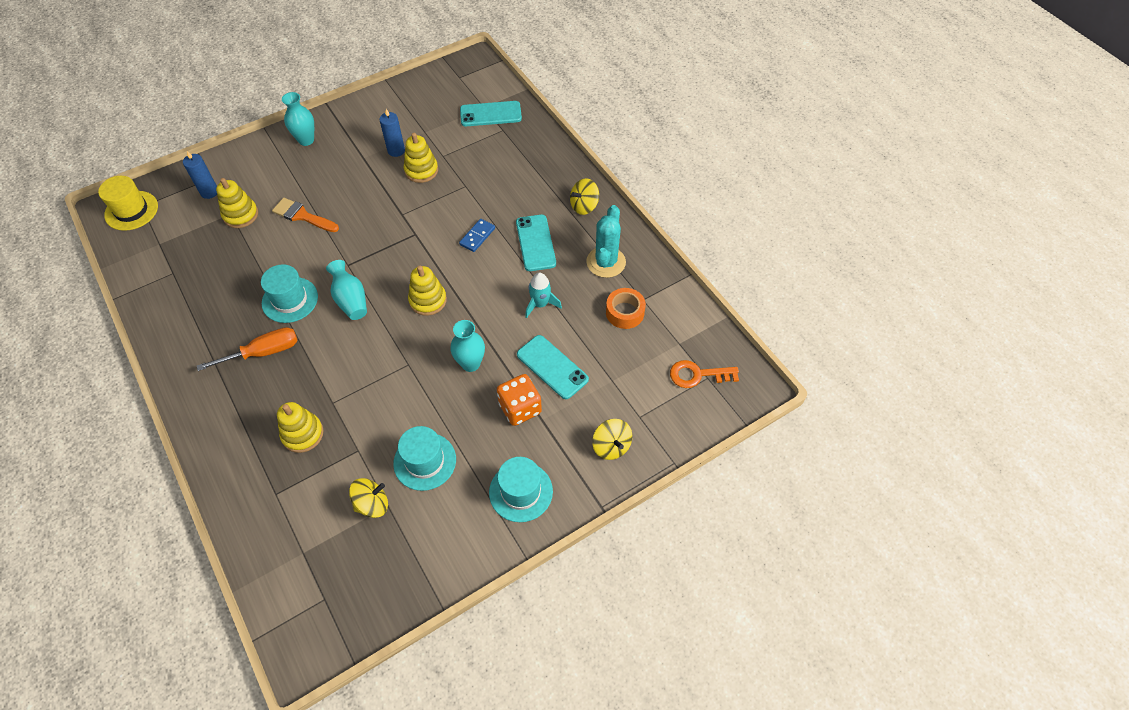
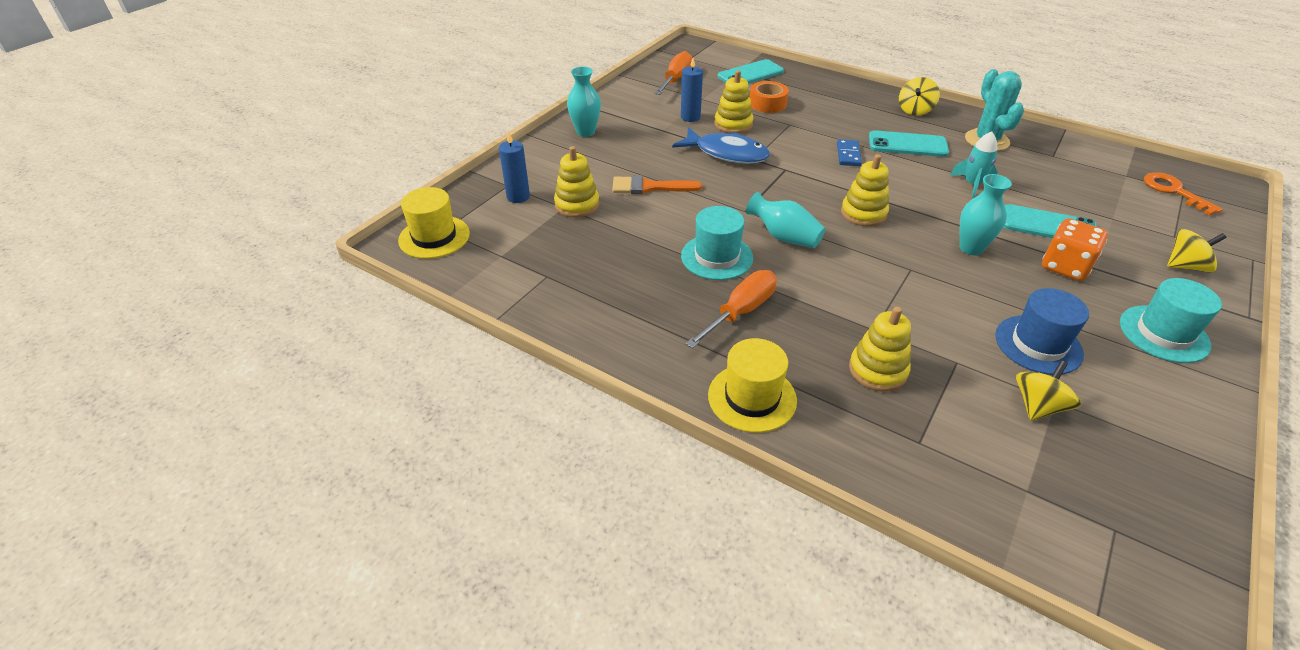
camera: 25 degrees left, 15 degrees down
(211, 420) = (752, 397): none -> yellow hat
(387, 201) = (727, 153): none -> blue fish
(424, 101) = (676, 79): none -> orange screwdriver
(425, 461) = (1038, 344): turquoise hat -> blue hat
(535, 243) = (907, 145): turquoise phone -> turquoise phone turned 45 degrees counterclockwise
(611, 446) = (1185, 266): yellow spinning top -> yellow spinning top turned 45 degrees counterclockwise
(625, 312) = (1052, 168): orange tape -> orange tape (767, 103)
(697, 375) = (1173, 191): orange key -> orange key turned 90 degrees clockwise

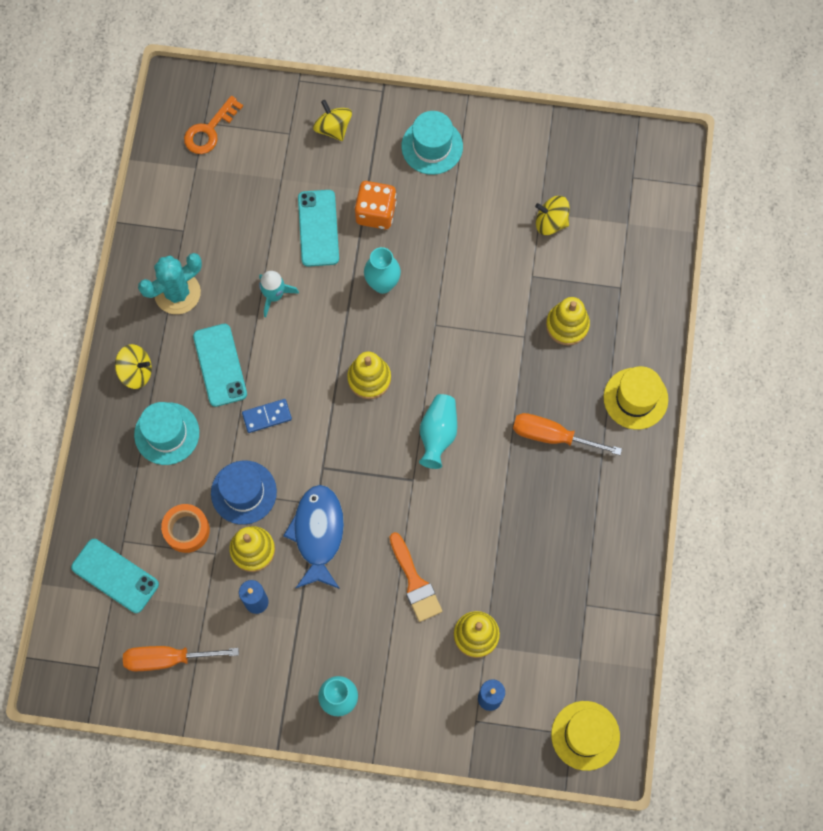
camera: 115 degrees left, 30 degrees up
(717, 257) = (493, 479): turquoise hat -> turquoise hat (167, 433)
(1038, 344) = (486, 226): blue hat -> blue hat (243, 492)

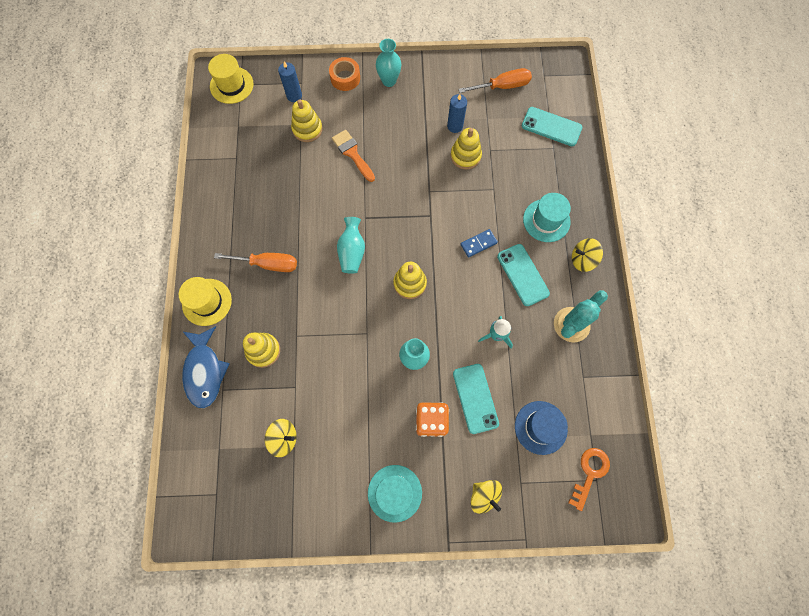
camera: 170 degrees right, 0 degrees up
(186, 530) = (513, 161): orange tape -> orange tape (345, 78)
(243, 492) = (481, 190): blue hat -> blue hat (540, 427)
(318, 534) = (424, 173): blue fish -> blue fish (205, 371)

